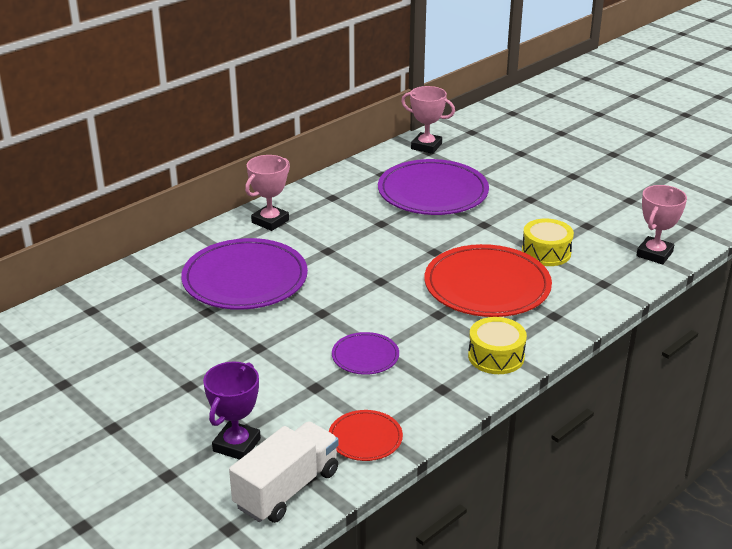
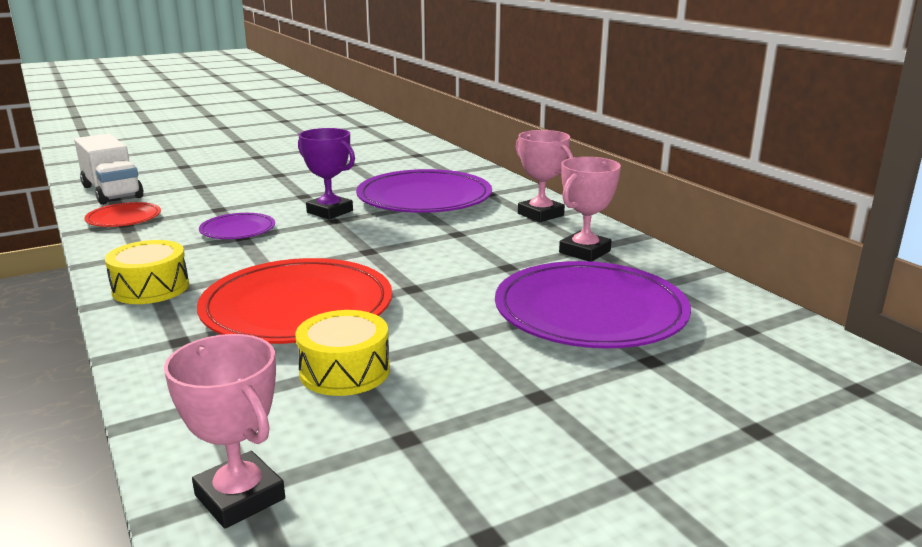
camera: 105 degrees right, 10 degrees down
(236, 445) = (185, 182): purple trophy -> purple trophy (330, 211)
(426, 146) = (772, 331): pink trophy -> pink trophy (584, 252)

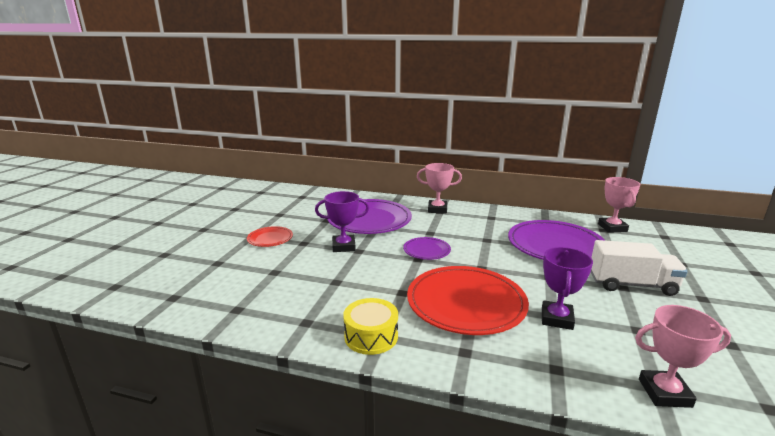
camera: 45 degrees left, 0 degrees up
(112, 192) = (158, 294): white truck -> white truck (632, 285)
(124, 218) = (225, 307): red plate -> red plate (270, 238)
(238, 230) = (323, 279): purple plate -> purple plate (426, 250)
(344, 371) = (556, 319): yellow drum -> purple trophy
(584, 252) = (493, 220): pink trophy -> pink trophy (612, 228)

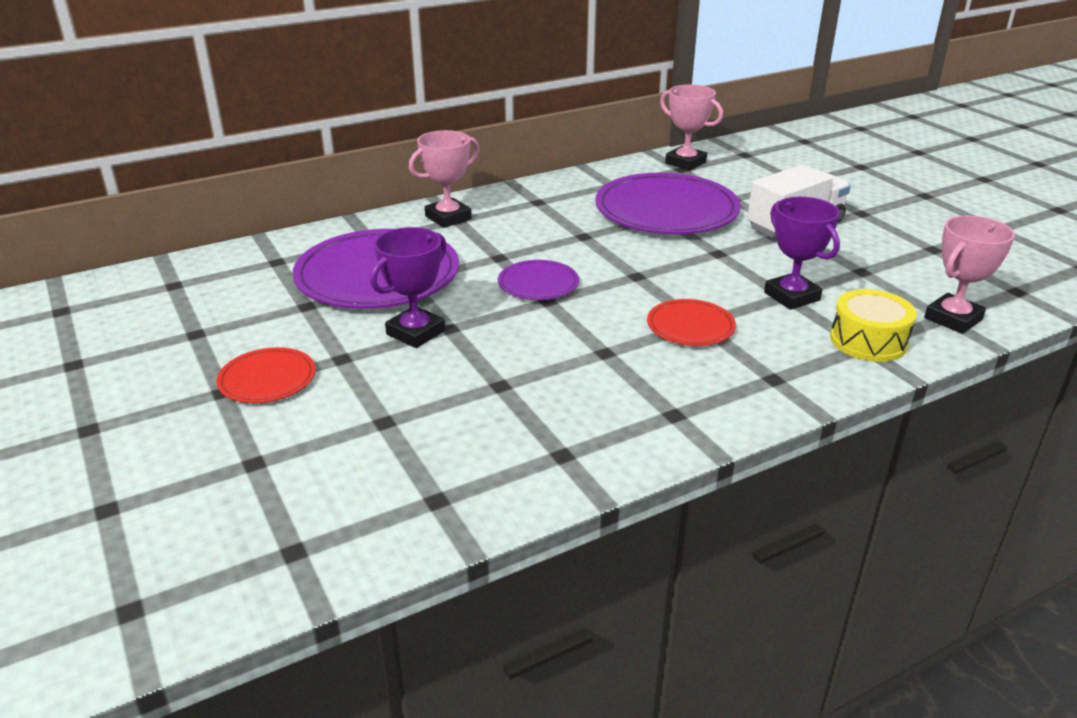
camera: 45 degrees left, 10 degrees up
(371, 336) = (663, 421): yellow drum -> yellow drum (868, 341)
(466, 303) = (690, 326): red plate -> red plate, size x0.49

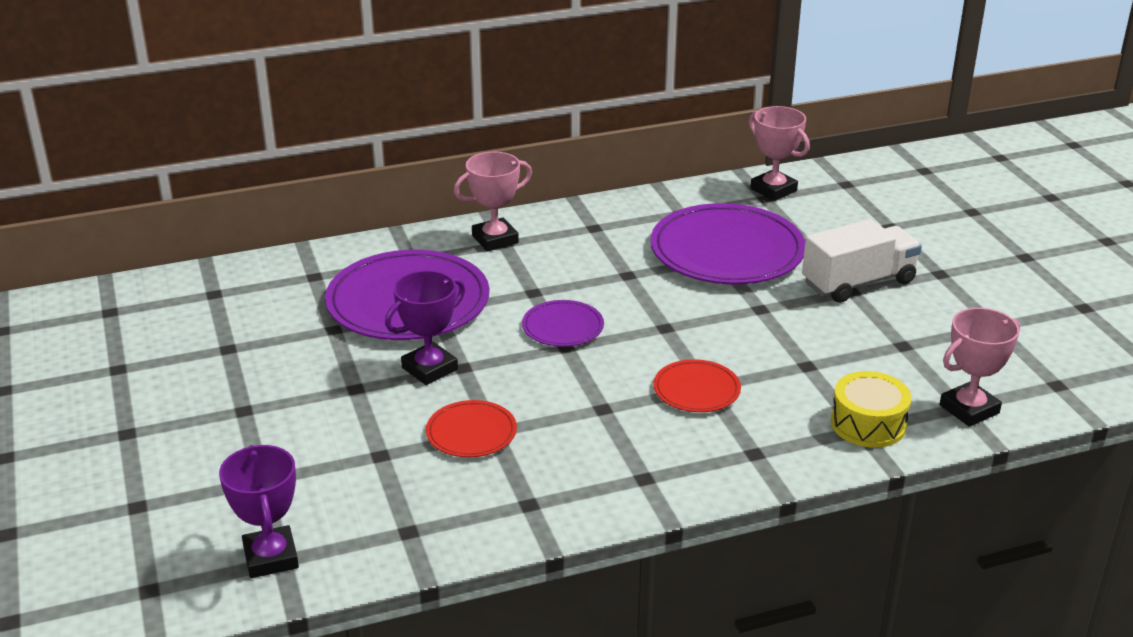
camera: 10 degrees right, 0 degrees up
(267, 379) = (285, 402): red plate -> red plate (471, 433)
(791, 296) = (814, 367): purple trophy -> purple trophy (270, 557)

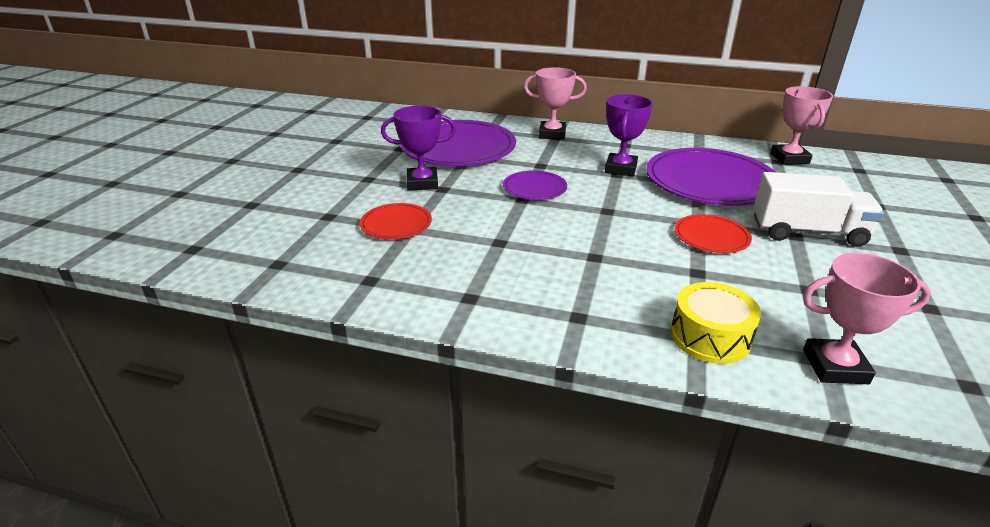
camera: 35 degrees right, 0 degrees up
(270, 557) = (190, 245): purple trophy -> purple trophy (620, 169)
(696, 390) = (583, 256): red plate -> red plate (711, 237)

